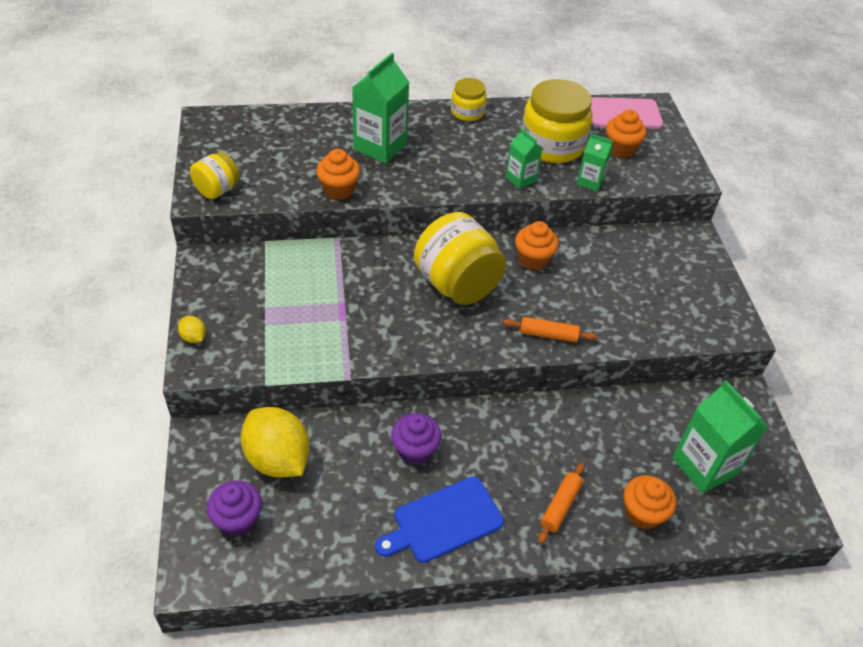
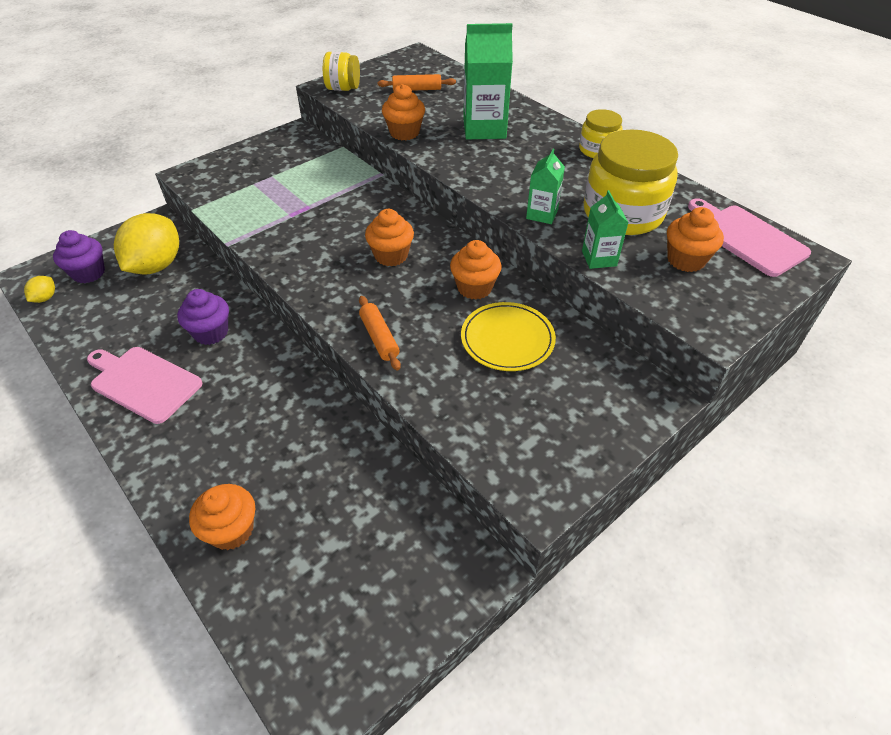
camera: 60 degrees right, 0 degrees up
(193, 337) = (215, 162): yellow lemon -> yellow lemon (45, 298)
(444, 521) = (143, 382): blue cutting board -> pink cutting board
(457, 284) = (391, 255): yellow jar -> orange cupcake
(560, 506) = (203, 457): orange rolling pin -> orange rolling pin (417, 89)
(598, 272) = (507, 339): none -> yellow plate
(704, 466) = (335, 566): green carton -> none

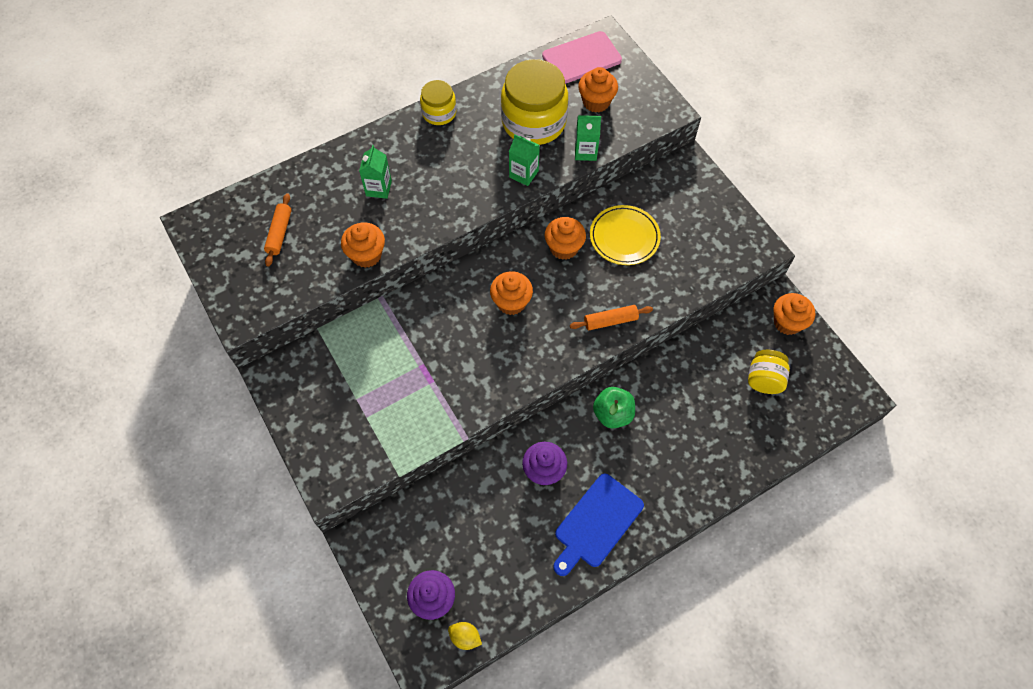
camera: 80 degrees left, 15 degrees up
(143, 382) = (596, 523): pink cutting board -> blue cutting board
(156, 266) = (436, 530): yellow lemon -> none
(231, 530) = (743, 445): orange cupcake -> orange cupcake (787, 322)
(279, 383) = (612, 414): none -> green apple
(343, 88) = (253, 302): yellow jar -> yellow jar (764, 379)
(484, 129) = (378, 188): green carton -> green carton, size x0.56

